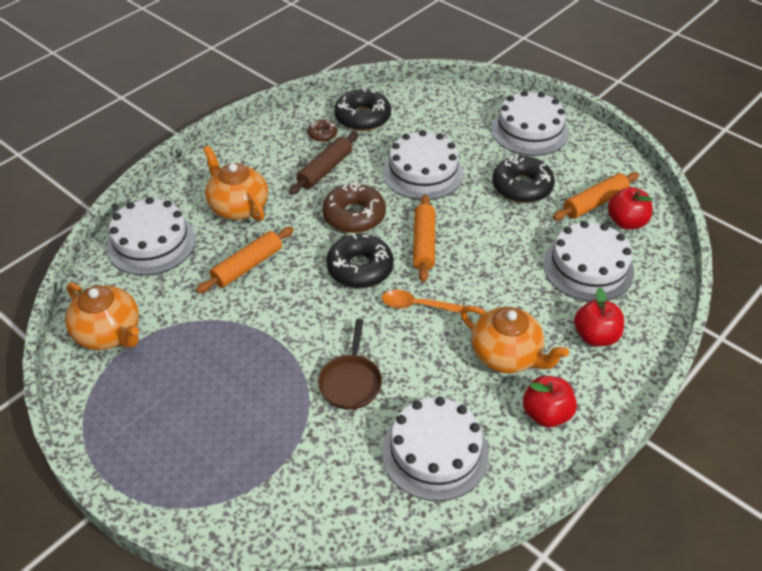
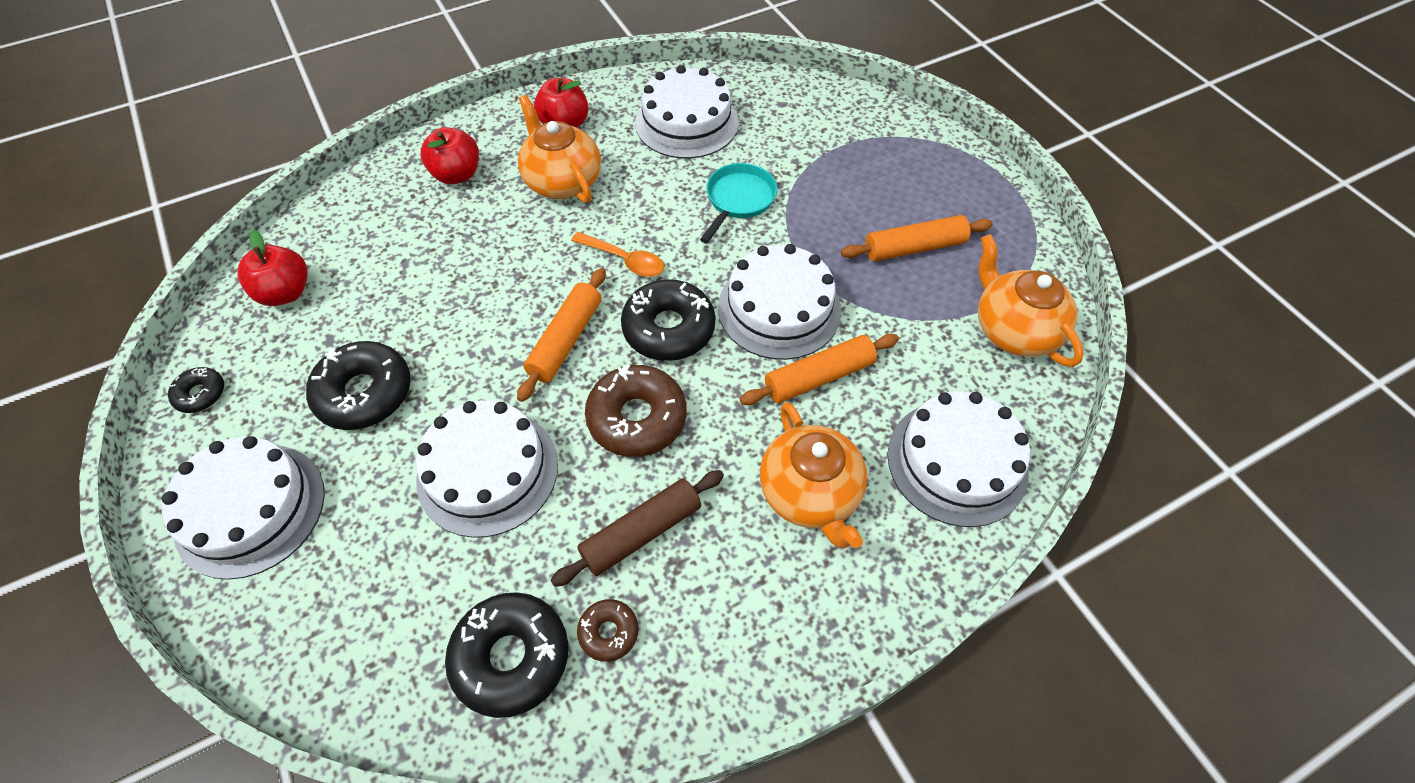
camera: 160 degrees left, 10 degrees up
(351, 382) = (738, 200): brown pan -> turquoise pan
(588, 268) = (392, 248): white cake -> white cake (779, 309)
(595, 203) = (293, 334): orange rolling pin -> orange rolling pin (914, 248)
(611, 164) = (200, 394): none -> black donut

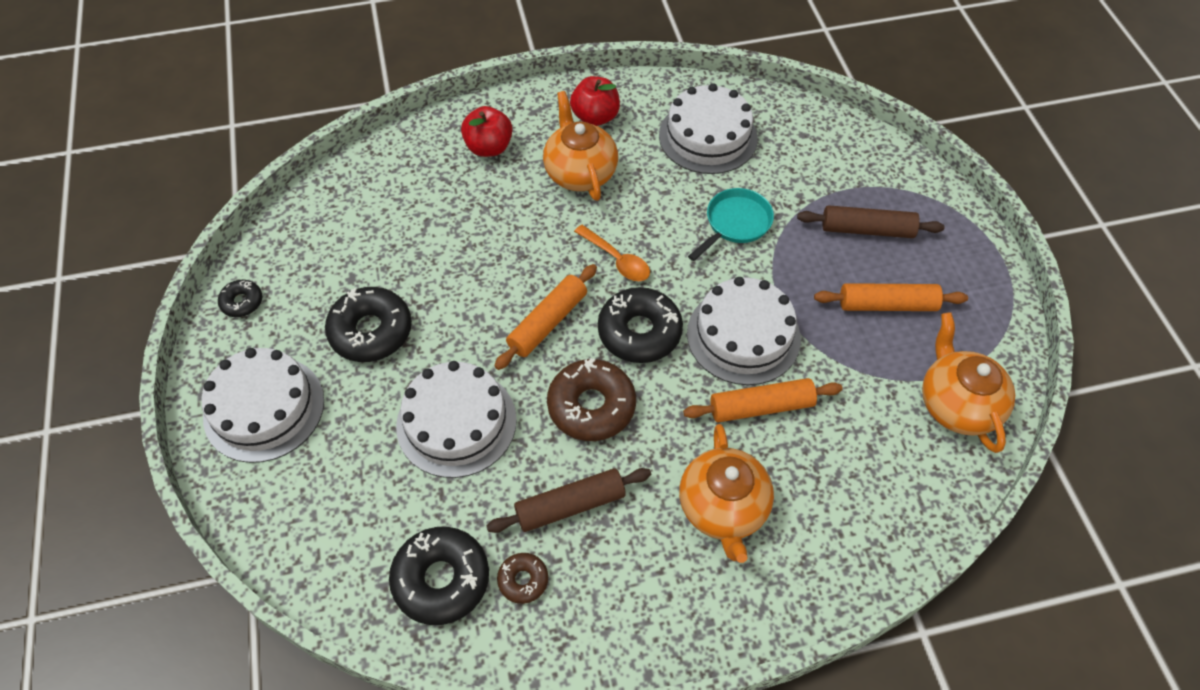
camera: 15 degrees right, 0 degrees up
(285, 292) = (324, 228): red apple -> none
(871, 180) = (867, 230): none -> brown rolling pin
(957, 462) = (863, 512): white cake -> none

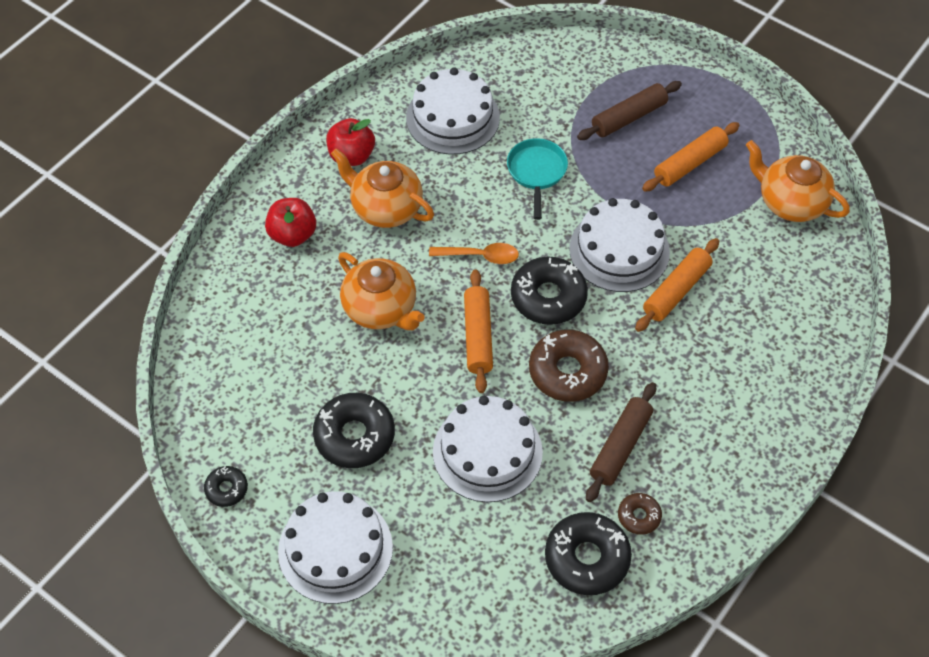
camera: 40 degrees left, 0 degrees up
(723, 508) = (715, 374): orange teapot -> orange teapot (381, 309)

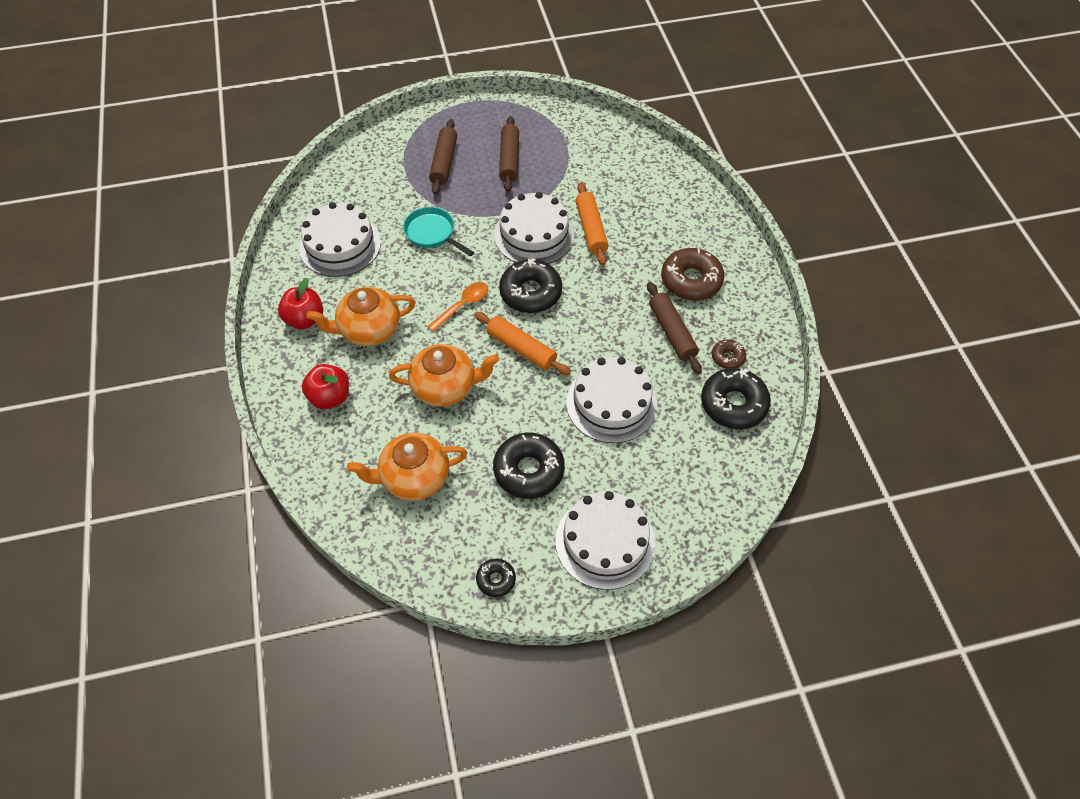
camera: 50 degrees left, 0 degrees up
(567, 371) = (594, 321): brown donut -> brown donut (691, 280)
(689, 163) = (509, 160): orange rolling pin -> brown rolling pin
(790, 202) = (585, 137): orange teapot -> orange teapot (414, 477)

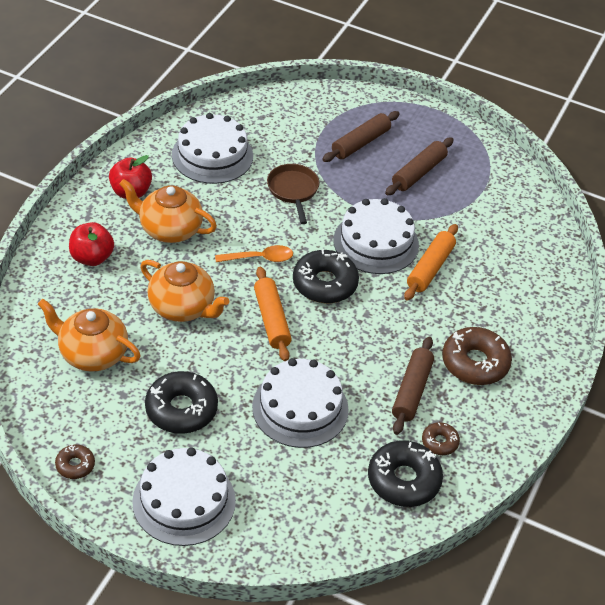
camera: 35 degrees right, 10 degrees down
(432, 233) = (293, 190): turquoise pan -> brown pan
(496, 579) = (75, 465): black donut -> brown donut

